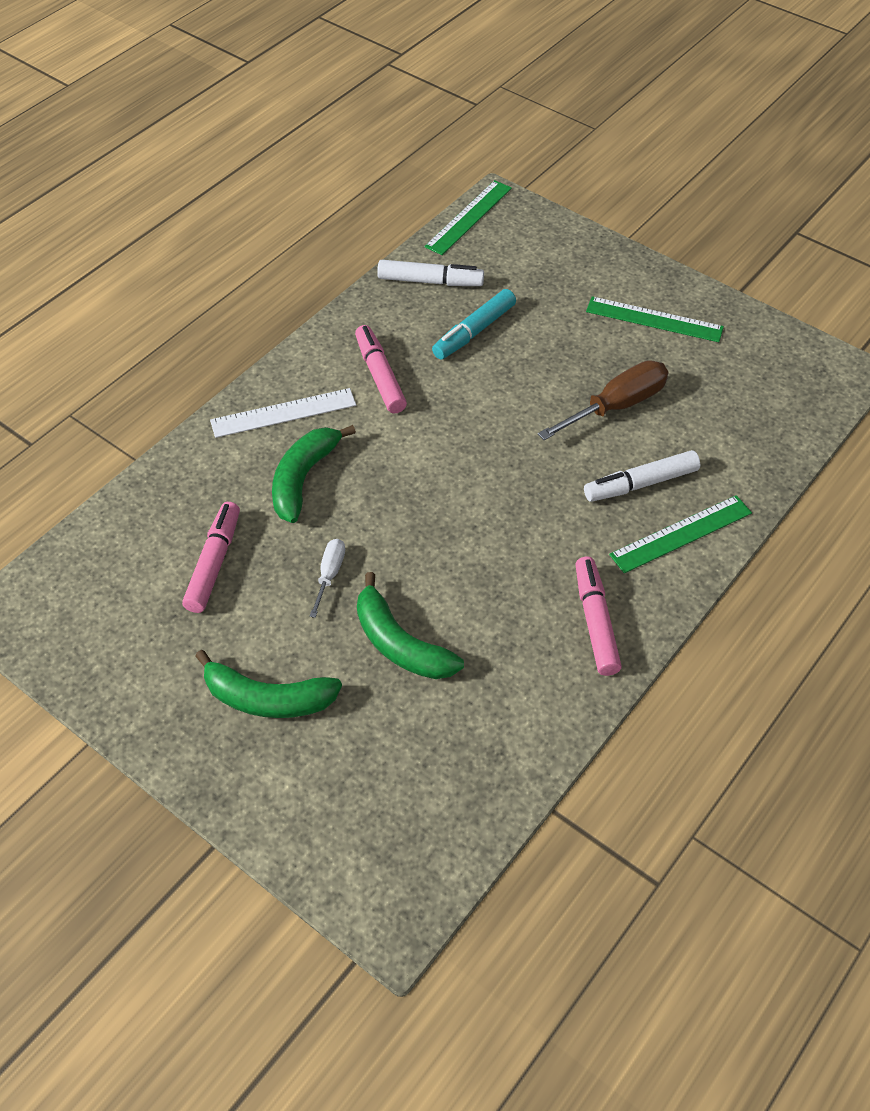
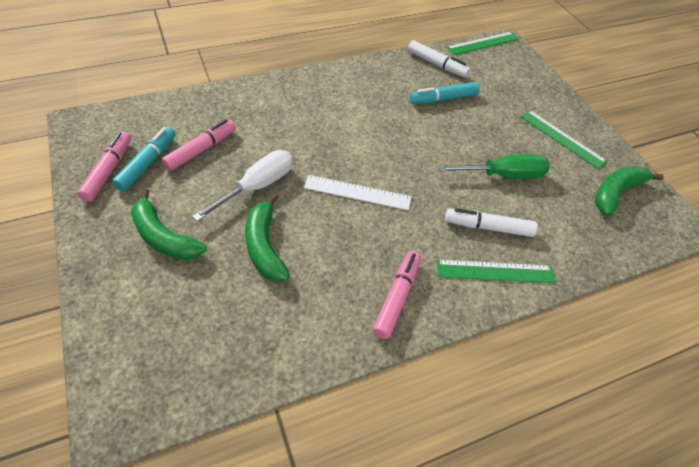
camera: 25 degrees right, 0 degrees up
(158, 618) = (147, 163): none -> turquoise marker
(283, 413) = (303, 93): white ruler -> white ruler (357, 192)
(303, 478) = (286, 130): green banana -> green banana (616, 192)
(329, 575) = (257, 186): white screwdriver -> white screwdriver, size x1.85
(380, 376) = (371, 98): pink marker -> pink marker (108, 171)
(616, 406) = (503, 175): brown screwdriver -> green screwdriver

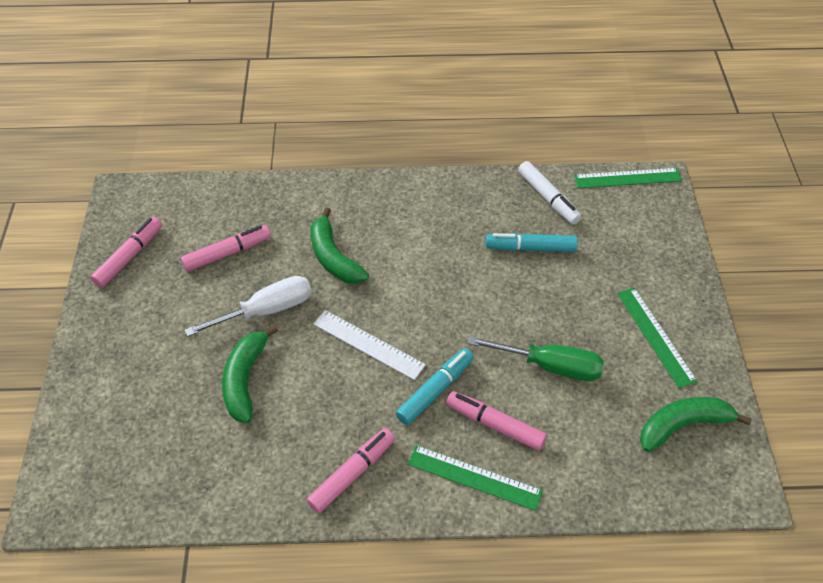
camera: 25 degrees right, 0 degrees up
(147, 163) = (169, 256): turquoise marker -> turquoise marker (435, 390)
(164, 237) = (154, 343): green banana -> green banana (333, 257)
(488, 227) = (495, 424): white marker -> pink marker

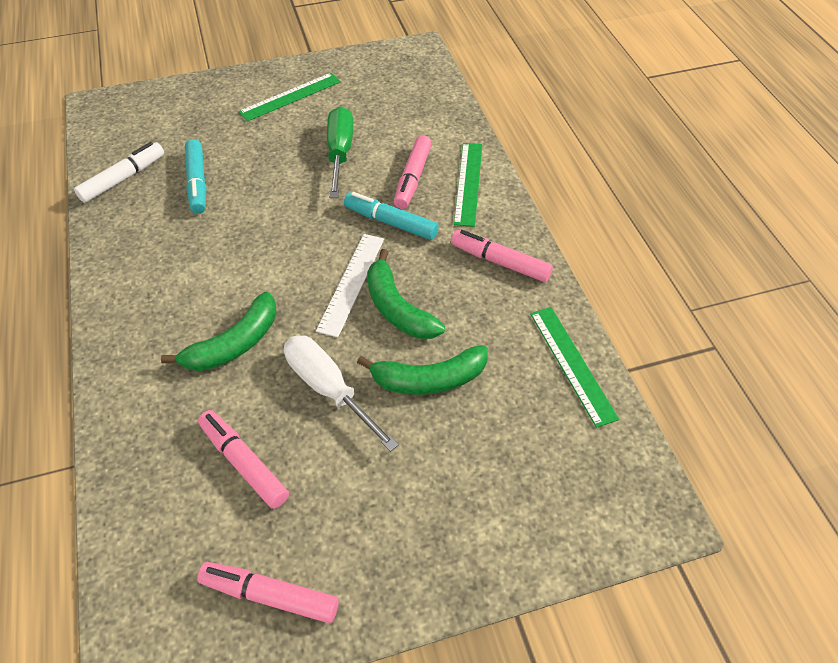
camera: 105 degrees left, 0 degrees up
(627, 178) = (92, 126): green ruler -> green ruler (572, 364)
(683, 425) = (374, 78): green banana -> green banana (397, 308)

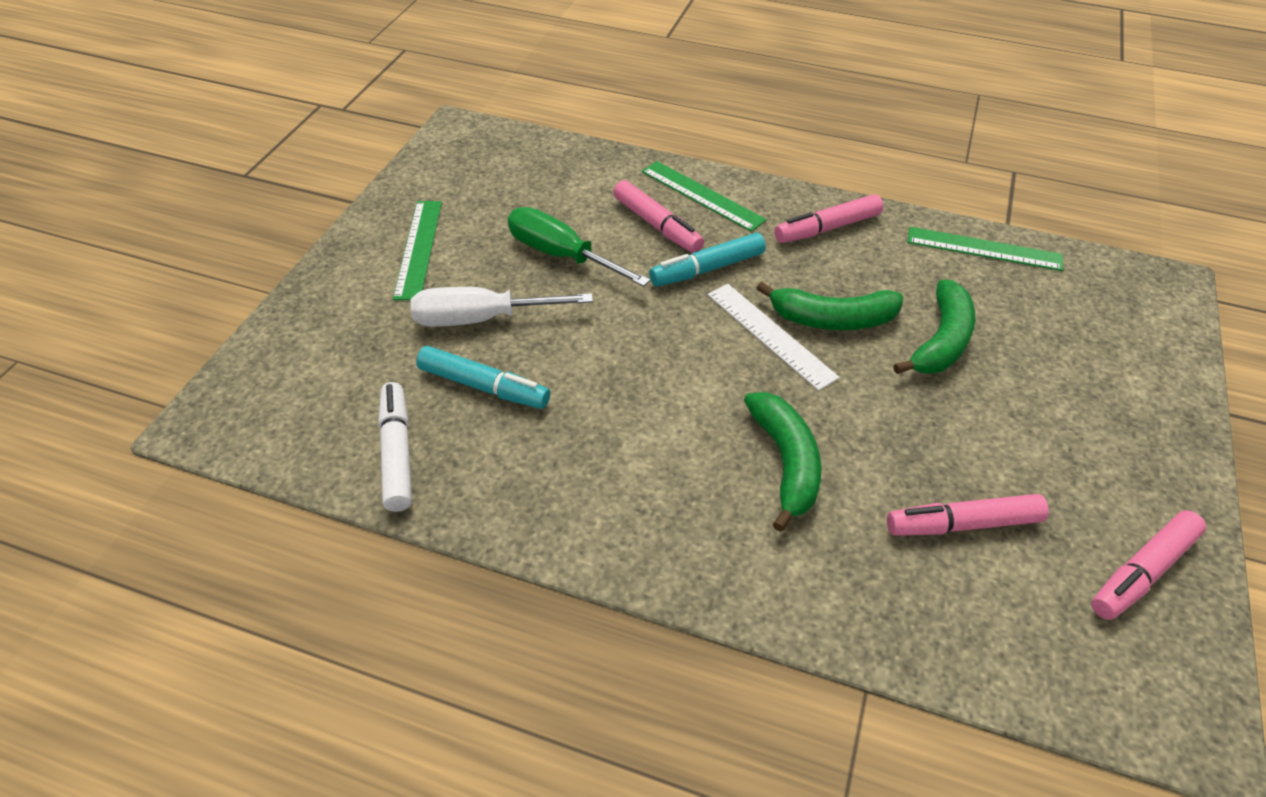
camera: 55 degrees left, 5 degrees down
(329, 389) = (905, 415): white screwdriver -> white screwdriver (481, 319)

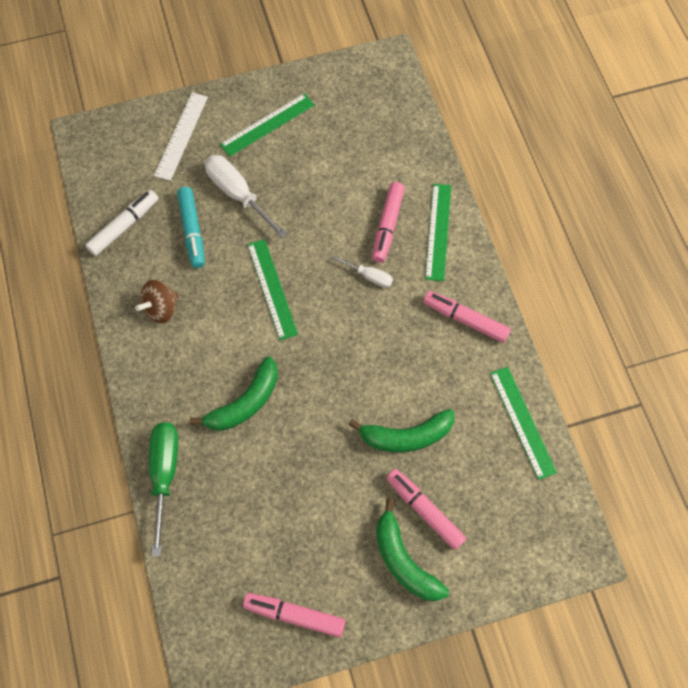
camera: 55 degrees right, 20 degrees up
(561, 255) = (319, 195): green screwdriver -> green screwdriver (165, 474)
(565, 479) = (161, 308): none -> brown spinning top
(644, 355) = (272, 288): none -> green ruler
(707, 269) = (369, 276): turquoise marker -> white screwdriver
(770, 335) = (338, 342): white ruler -> white ruler (181, 136)
(832, 319) = (378, 367): green banana -> green banana (403, 560)
(962, 524) = (264, 510): pink marker -> pink marker (424, 510)

